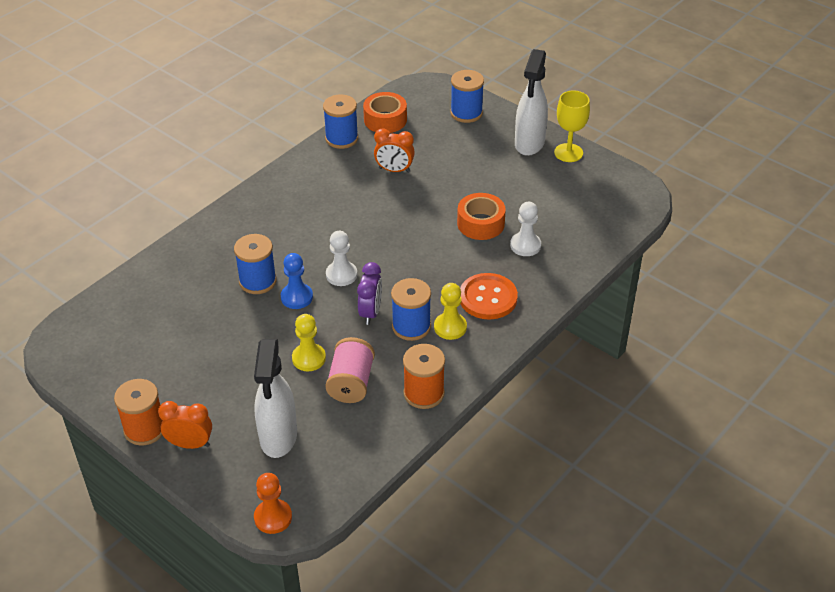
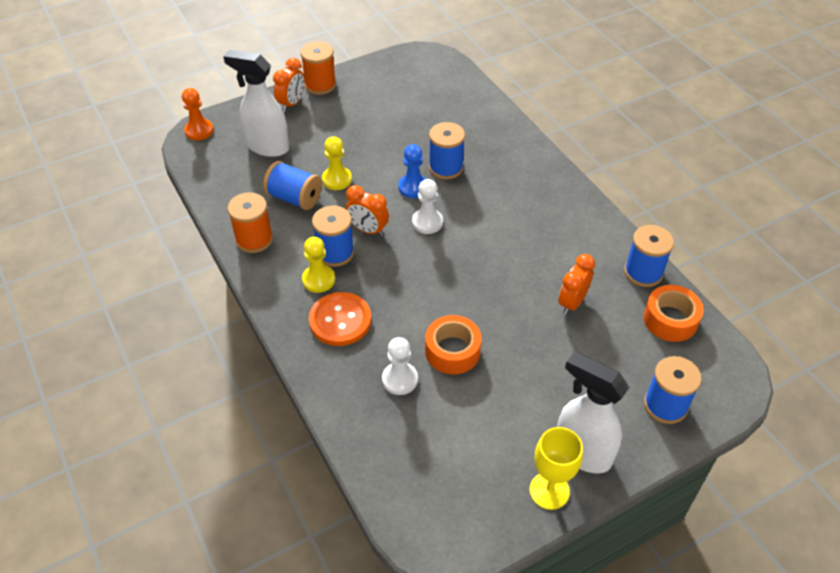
camera: 110 degrees right, 5 degrees up
(351, 383) = (294, 198): pink spool -> blue spool
(370, 312) = (368, 230): purple clock -> orange clock

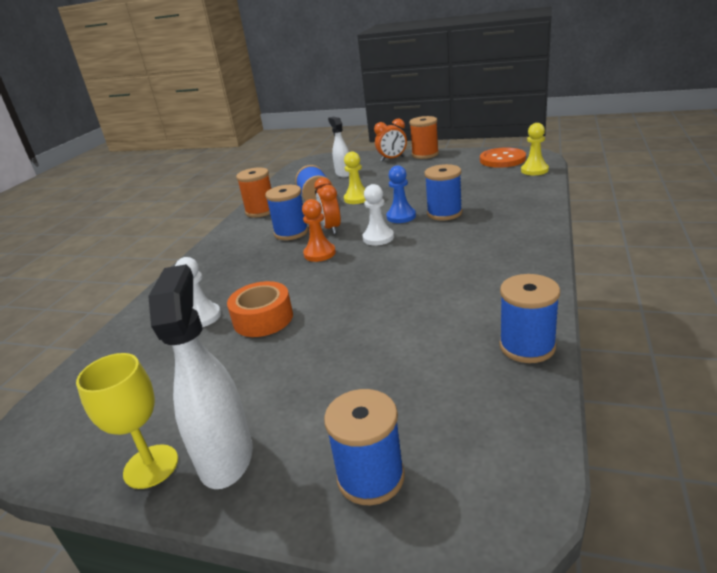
camera: 50 degrees right, 20 degrees down
(199, 131) = (320, 159): orange pawn -> orange pawn (319, 253)
(267, 147) = (343, 174): white spray bottle -> white spray bottle, size x0.62
(318, 280) = (258, 242): yellow pawn -> yellow pawn (534, 170)
(340, 320) = (231, 267): orange button -> orange button (502, 159)
(572, 303) = (412, 335): orange clock -> none
(670, 320) = (499, 402): orange tape -> none

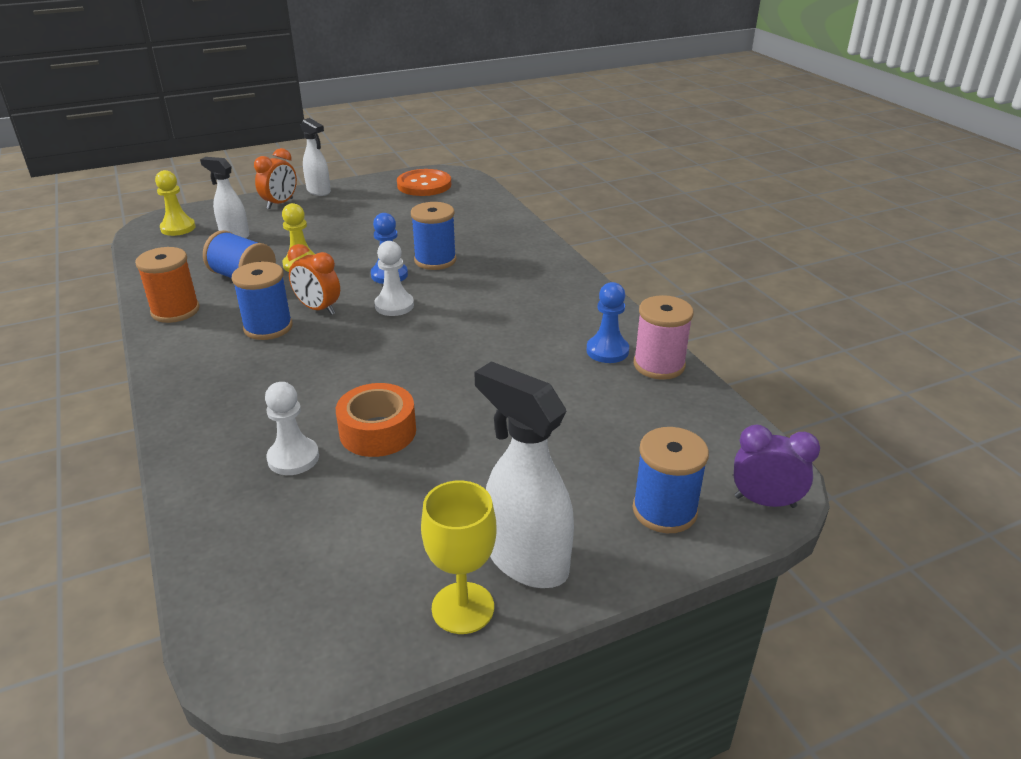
camera: 45 degrees left, 5 degrees up
(319, 253) = (345, 342): orange pawn -> none
(425, 154) = (319, 191): orange spool -> white spray bottle
(474, 524) = (765, 501): none -> purple clock
(494, 318) = (607, 351): none -> blue pawn
(527, 346) = (659, 365): blue spool -> pink spool
(534, 170) = (474, 193): yellow pawn -> yellow pawn (178, 228)

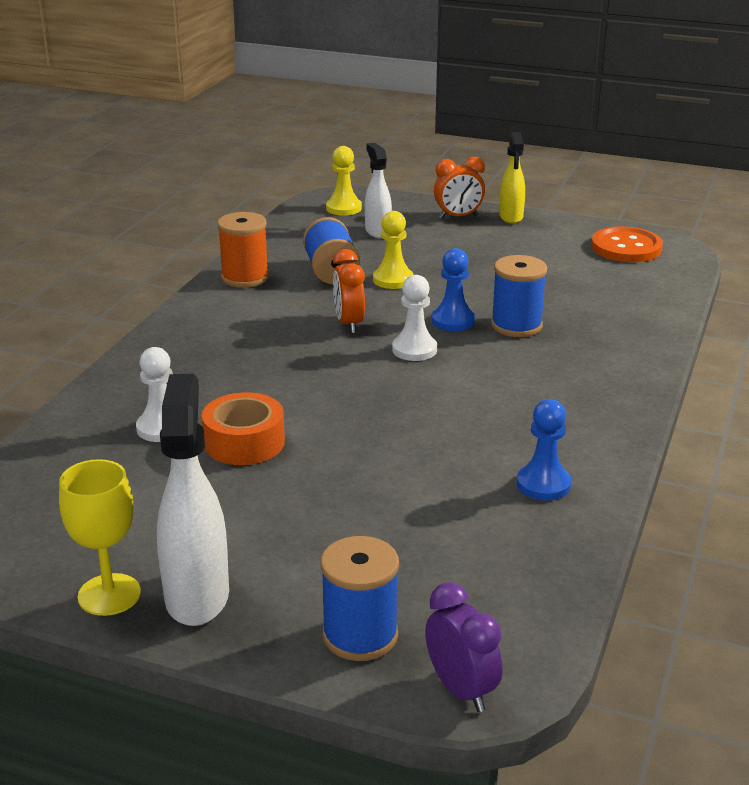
camera: 45 degrees right, 5 degrees down
(268, 327) = (289, 321): blue spool -> none
(319, 191) = (511, 217): white spray bottle -> yellow spray bottle
(659, 365) = (573, 524): pink spool -> none

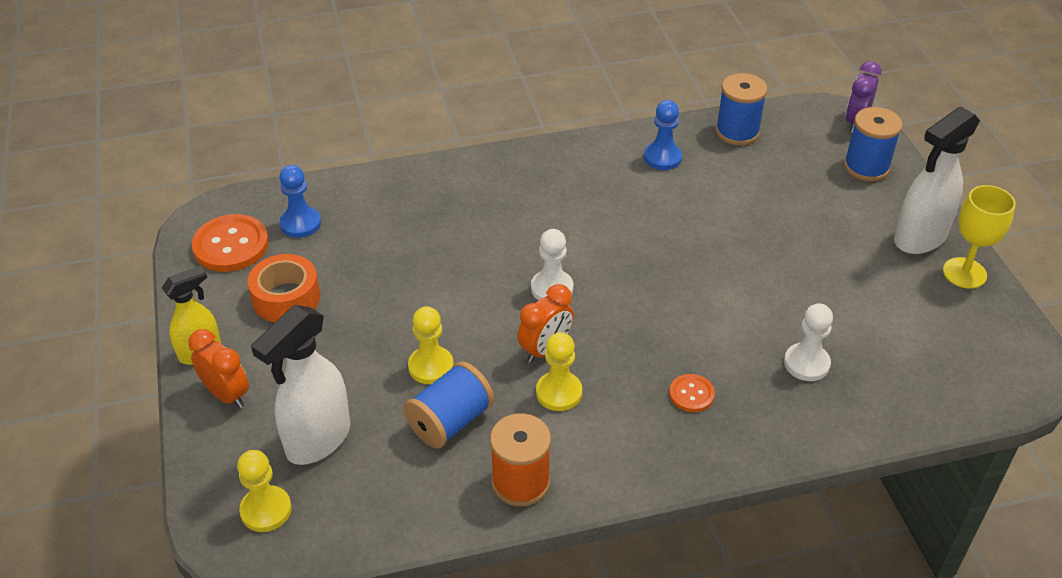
camera: 125 degrees left, 15 degrees up
(216, 363) = (691, 394): none -> orange button
(244, 442) = (771, 308): orange tape -> orange tape (286, 298)
(299, 314) = (559, 392): none -> yellow pawn
(377, 231) = (317, 440): white spray bottle -> white spray bottle, size x1.60
(453, 321) = (480, 289): blue pawn -> blue pawn (300, 223)
(516, 325) = (456, 250): blue spool -> blue spool (737, 132)

